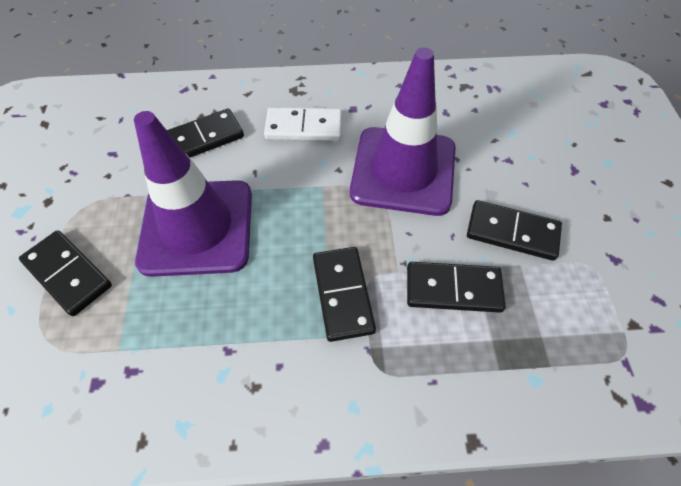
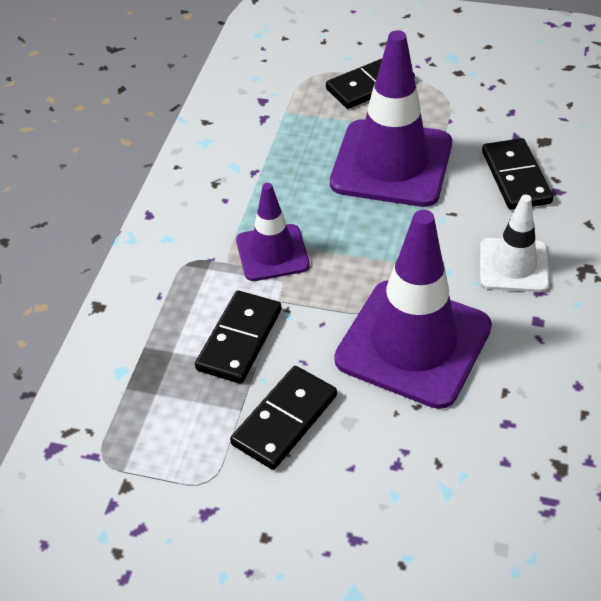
camera: 110 degrees right, 10 degrees down
(304, 127) = (513, 265): white domino -> white traffic cone
(342, 294) = (272, 253): black domino -> purple traffic cone

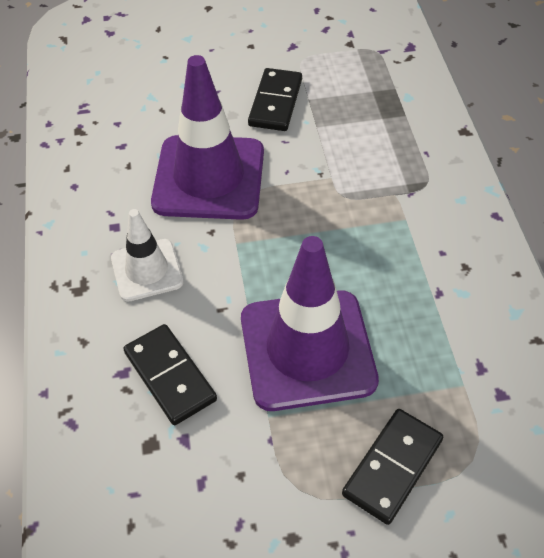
camera: 155 degrees right, 5 degrees up
(239, 339) = (341, 140): black domino -> none
(272, 253) = (363, 214): purple traffic cone -> none

